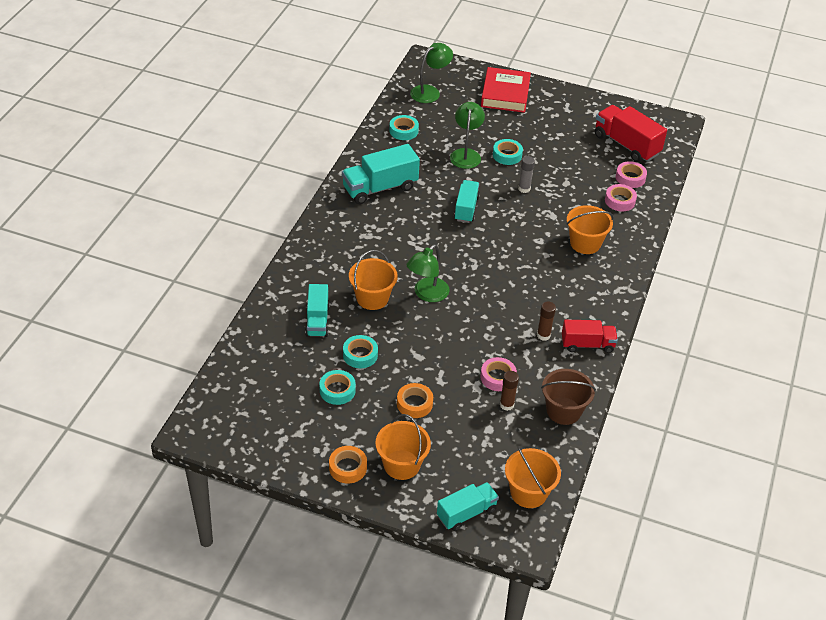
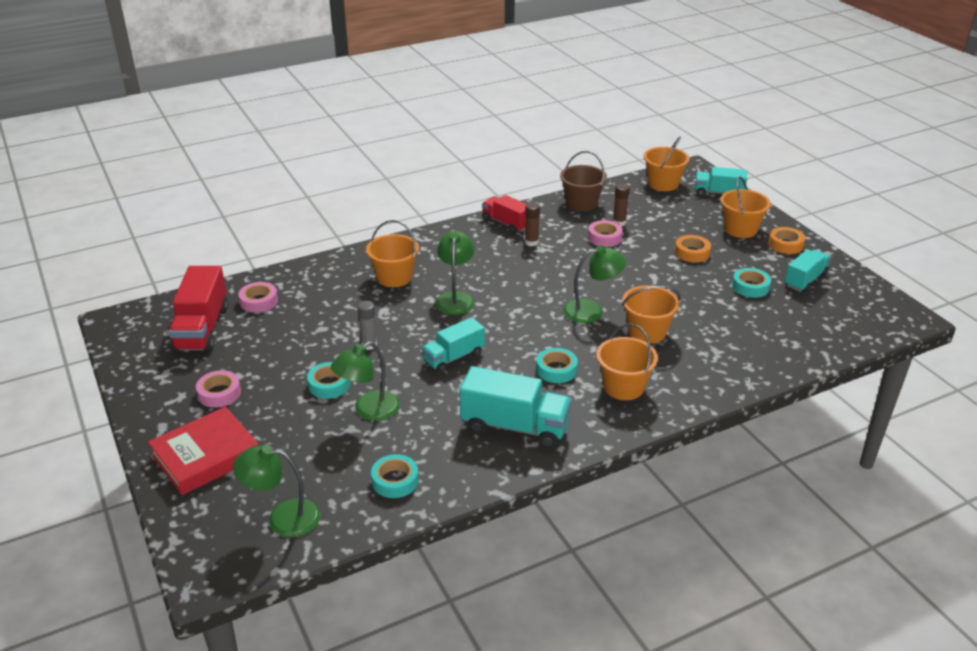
camera: 135 degrees left, 10 degrees down
(317, 320) = (721, 340): turquoise truck -> turquoise truck (805, 280)
(346, 246) = (623, 387): none -> orange bucket
(360, 355) = (705, 299): turquoise tape -> turquoise tape (556, 370)
(524, 251) = (455, 298): none -> green lamp
(620, 201) = (305, 290): pink tape -> pink tape (219, 393)

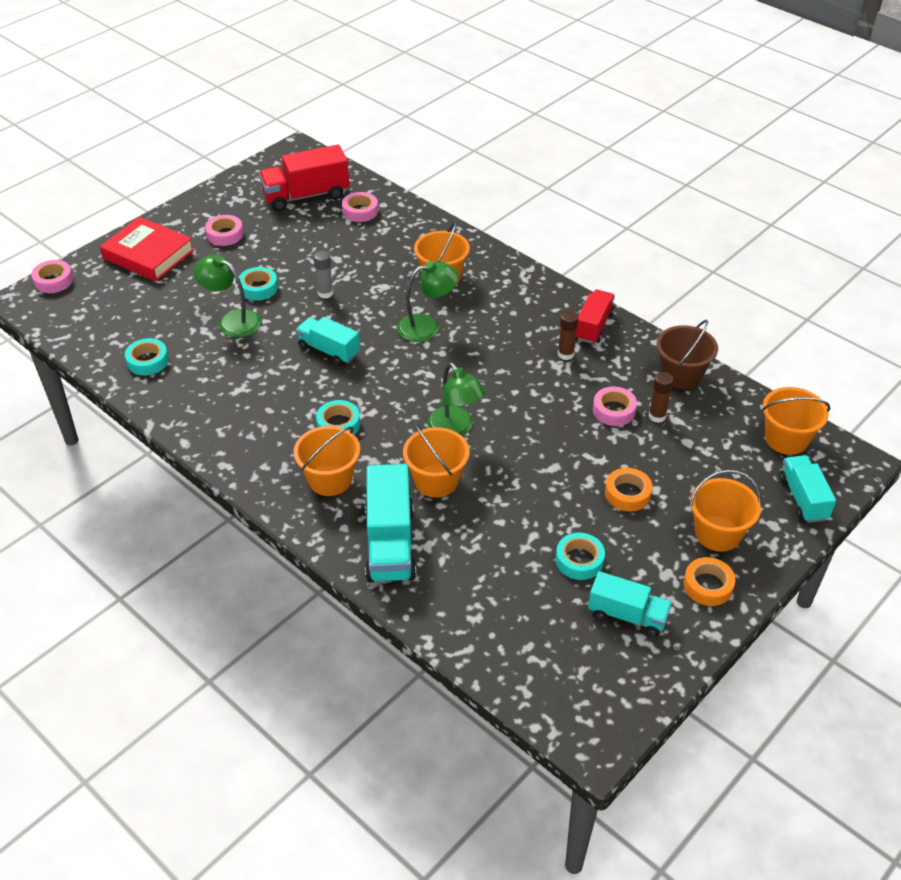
camera: 70 degrees right, 10 degrees up
(190, 545) = (53, 281): none -> pink tape
(283, 518) = (91, 315): green lamp -> none
(515, 426) = (241, 415): turquoise truck -> turquoise truck (390, 543)

